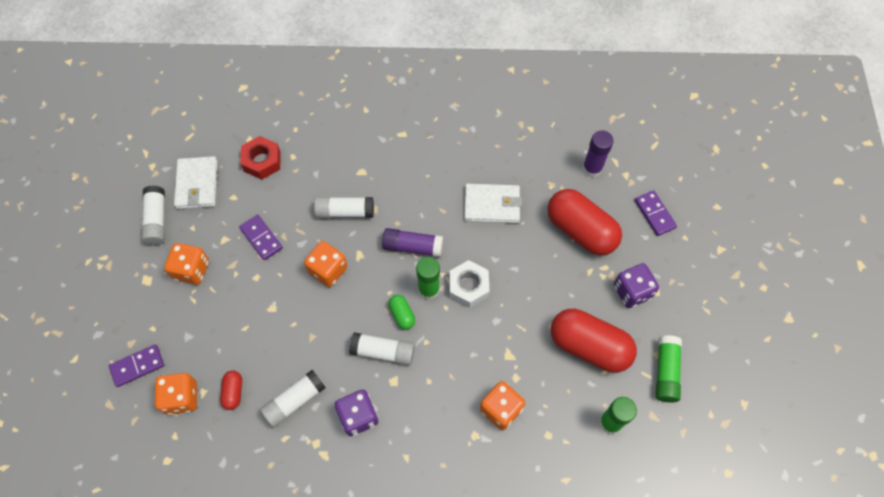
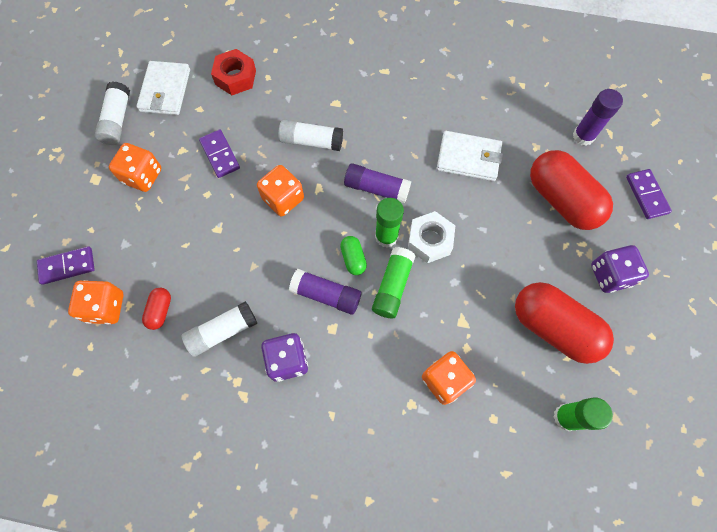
camera: 10 degrees right, 5 degrees up
(383, 352) = (326, 295): white glue stick -> purple glue stick
(666, 372) = (637, 371): green glue stick -> green glue stick (392, 286)

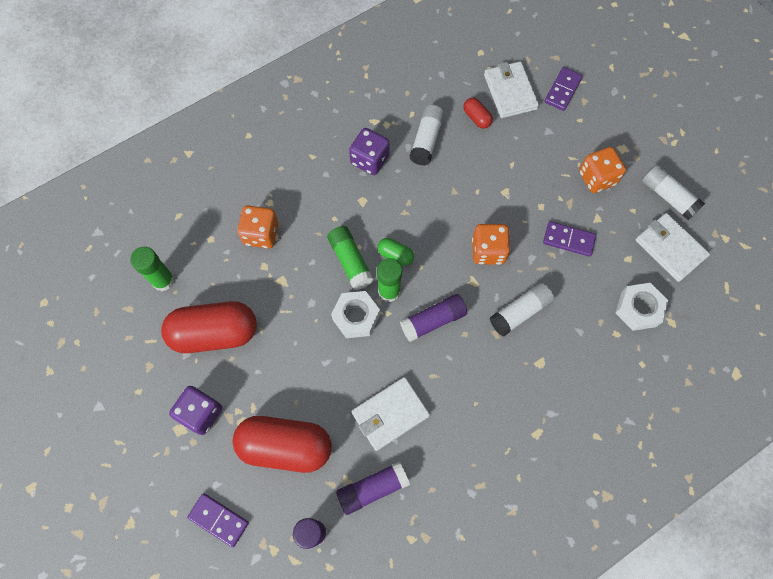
camera: 135 degrees right, 0 degrees up
(105, 307) = (510, 92): orange dice -> white wallet
(235, 77) = (638, 309): red nut -> white nut
(326, 295) = (388, 216): purple glue stick -> purple glue stick (373, 488)

